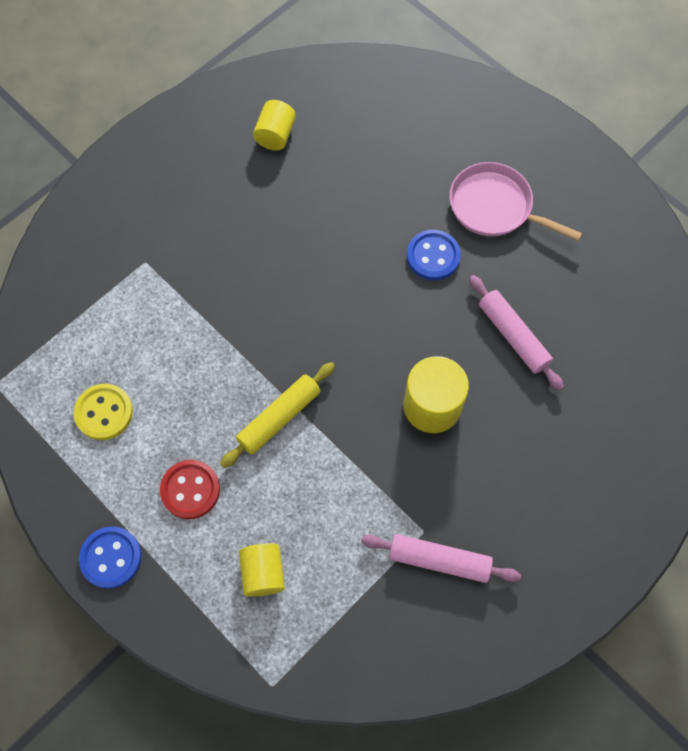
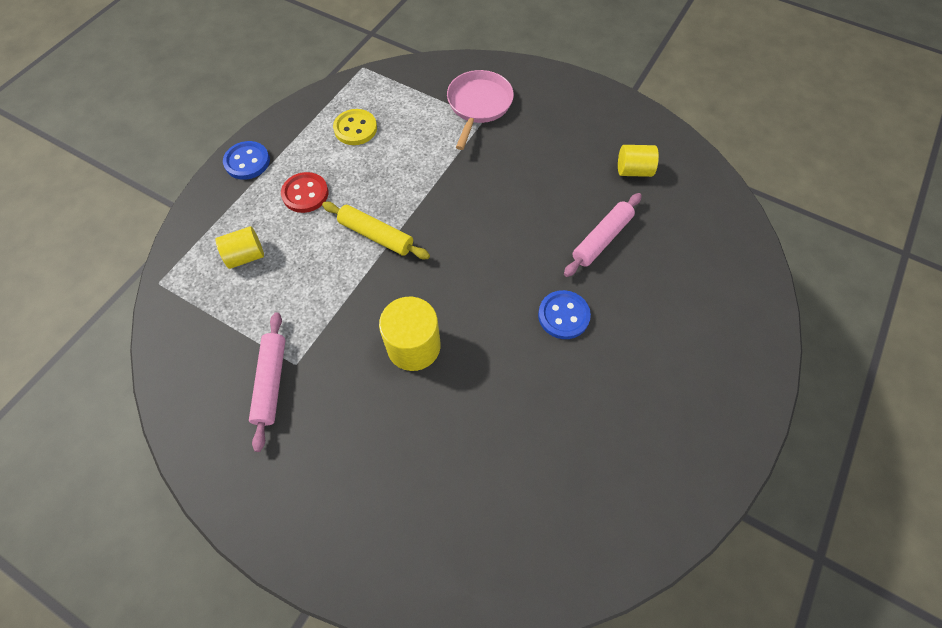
camera: 75 degrees right, 5 degrees down
(495, 207) = (638, 358): pink pan -> pink pan (478, 105)
(513, 336) = (503, 403): pink rolling pin -> pink rolling pin (601, 239)

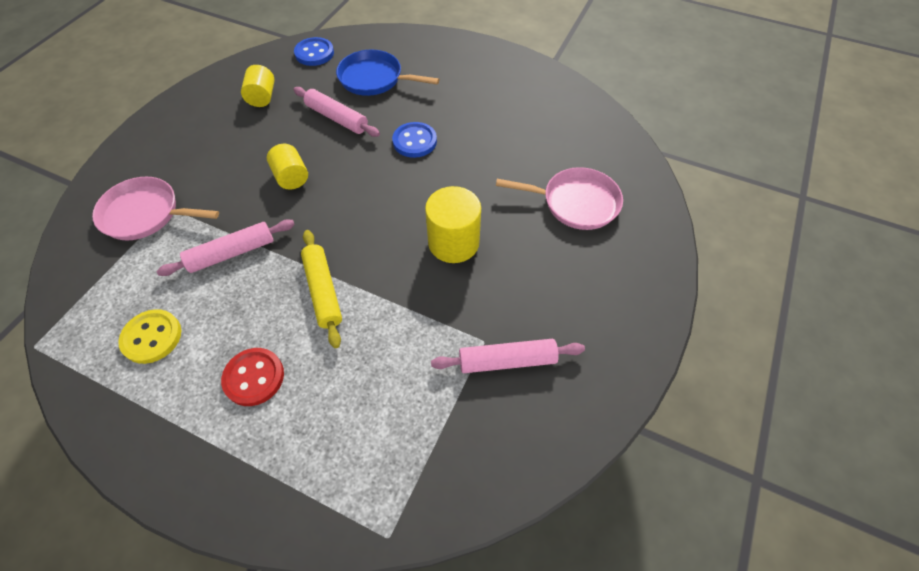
camera: 95 degrees left, 5 degrees down
(246, 256) = (347, 429): yellow cylinder -> yellow cylinder (291, 177)
(247, 162) = (184, 469): blue button -> blue button (314, 53)
(376, 235) = (323, 291): yellow rolling pin -> yellow rolling pin turned 45 degrees counterclockwise
(428, 167) = (232, 253): none -> pink rolling pin
(454, 489) = (575, 203): none -> pink pan
(673, 275) = (374, 79): none -> blue pan

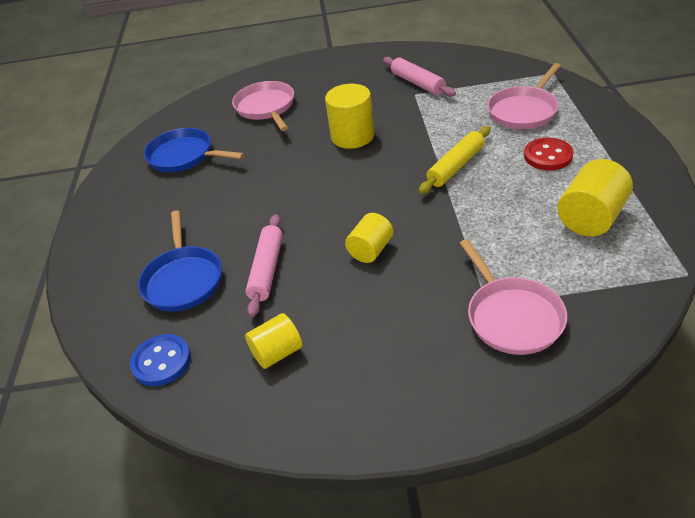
camera: 115 degrees left, 15 degrees down
(152, 337) = (591, 218): yellow button -> yellow cylinder
(232, 253) = (481, 230): pink rolling pin -> none
(345, 424) = (524, 111): none -> pink pan
(414, 141) = (261, 204): blue button -> none
(536, 121) = (184, 156): none -> blue pan

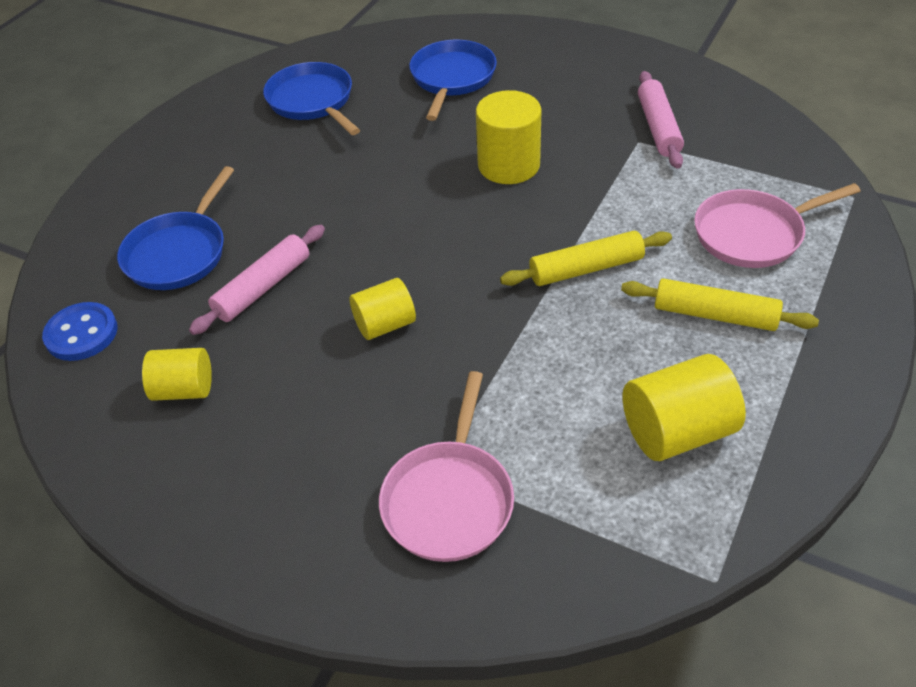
camera: 30 degrees right, 5 degrees up
(266, 107) = (452, 78): pink pan -> blue pan
(548, 156) = (715, 315): red button -> yellow rolling pin

